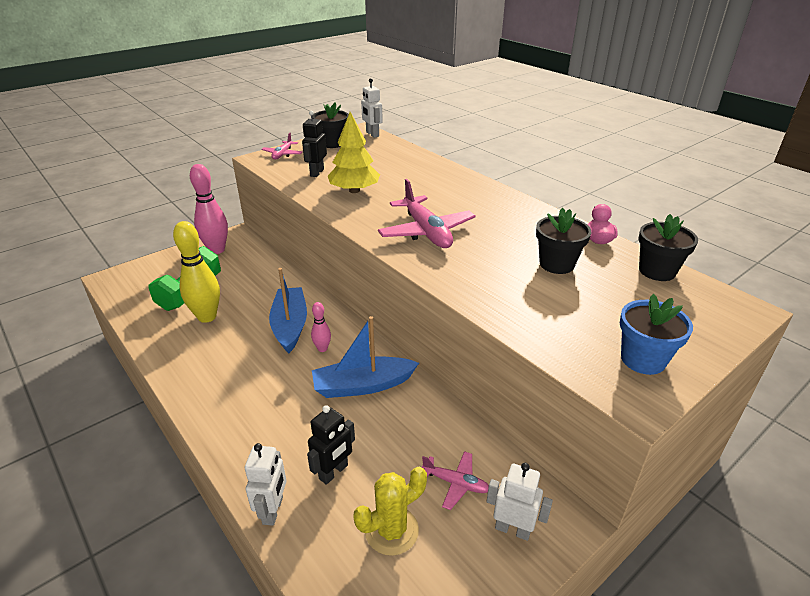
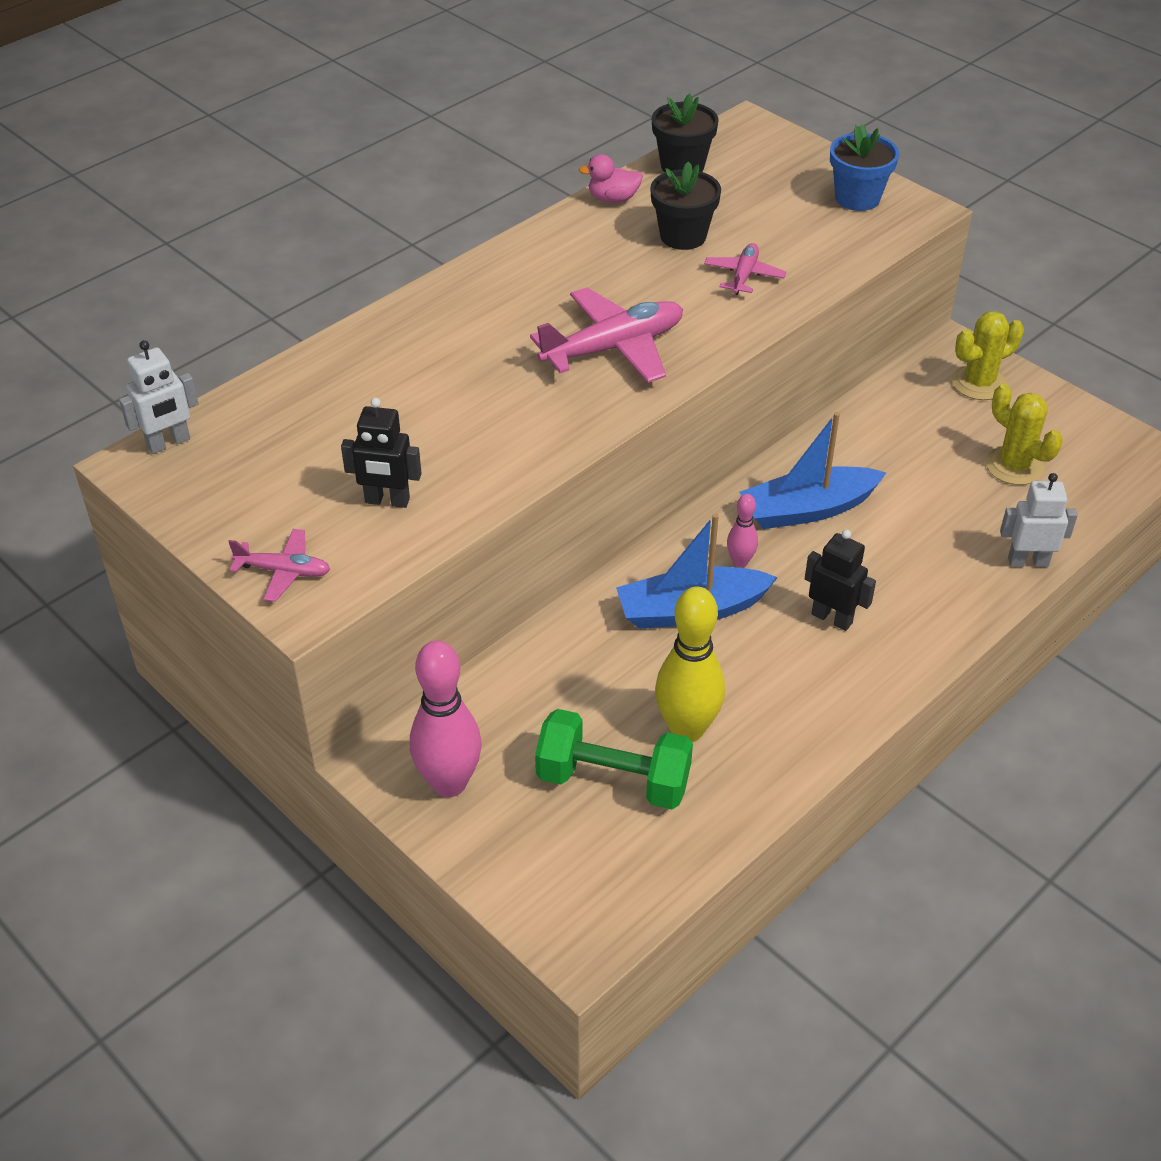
camera: 95 degrees left, 10 degrees up
(332, 143) = (221, 499): black flower pot -> none
(334, 472) = (958, 519): black robot -> black robot (832, 618)
(354, 190) = (470, 439): yellow tree -> none
(363, 385) = (808, 509): blue boat -> blue boat turned 90 degrees clockwise
(456, 483) = (938, 421): pink plane -> pink plane (743, 276)
(512, 529) = (979, 383): white robot -> yellow cactus

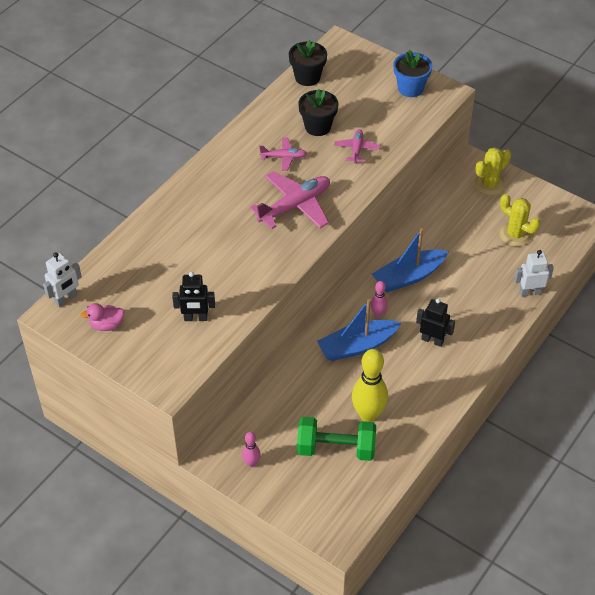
camera: 10 degrees left, 5 degrees up
(284, 571) = (152, 367): pink plane -> pink plane (284, 157)
(449, 783) = (251, 463): pink bowling pin -> pink bowling pin, size x0.50
(613, 199) = (273, 105): pink duck -> pink duck (106, 325)

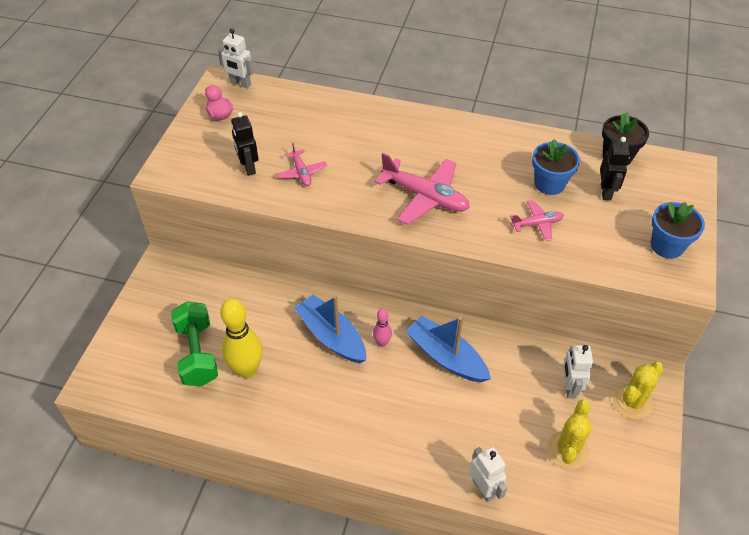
camera: 70 degrees right, 0 degrees up
(251, 463) = (164, 292): pink bowling pin -> none
(284, 157) = (488, 170): pink plane -> pink plane (301, 172)
(318, 127) = (549, 184): black flower pot -> blue flower pot
(432, 340) = (367, 403): black robot -> black robot (606, 192)
(464, 214) = (569, 387): none -> white robot
(489, 184) = (632, 402): yellow cactus -> yellow cactus turned 75 degrees counterclockwise

